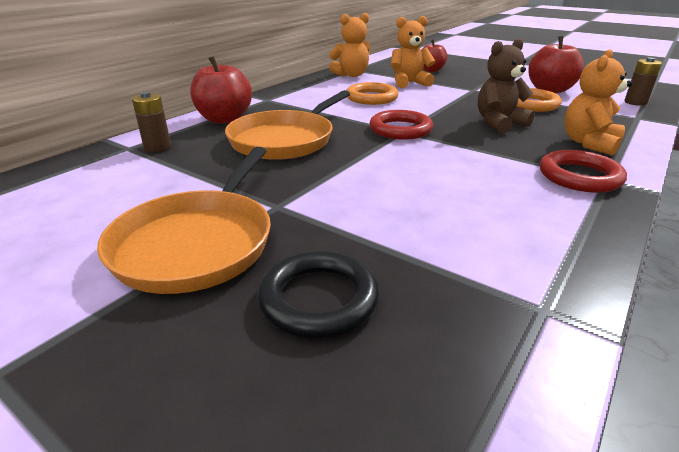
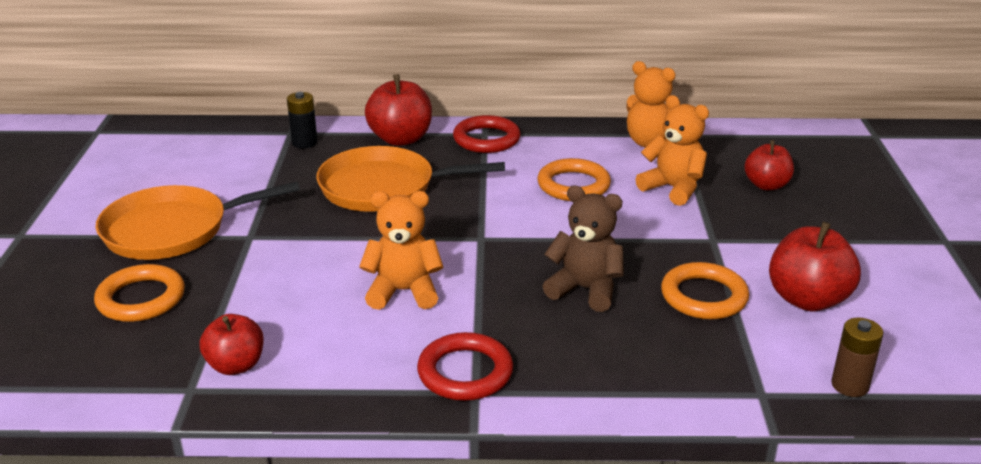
camera: 55 degrees right, 0 degrees up
(157, 147) = (304, 143): brown battery -> black battery
(319, 299) = (141, 298): black ring -> orange ring
(400, 129) = (485, 235): red ring -> red ring (486, 139)
(512, 269) = (236, 365): none -> red apple
(589, 143) = (586, 365): orange teddy bear -> orange teddy bear (403, 291)

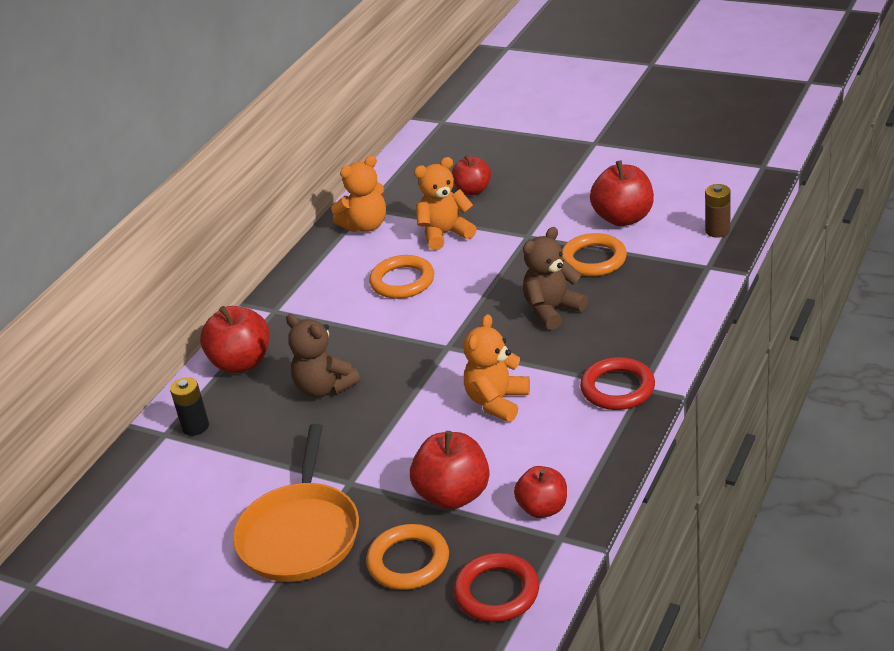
camera: 60 degrees left, 5 degrees up
(245, 301) = (453, 495): none -> red apple
(383, 187) = (324, 388): orange pan -> brown teddy bear
(486, 139) = (286, 311): red ring -> red ring (497, 592)

